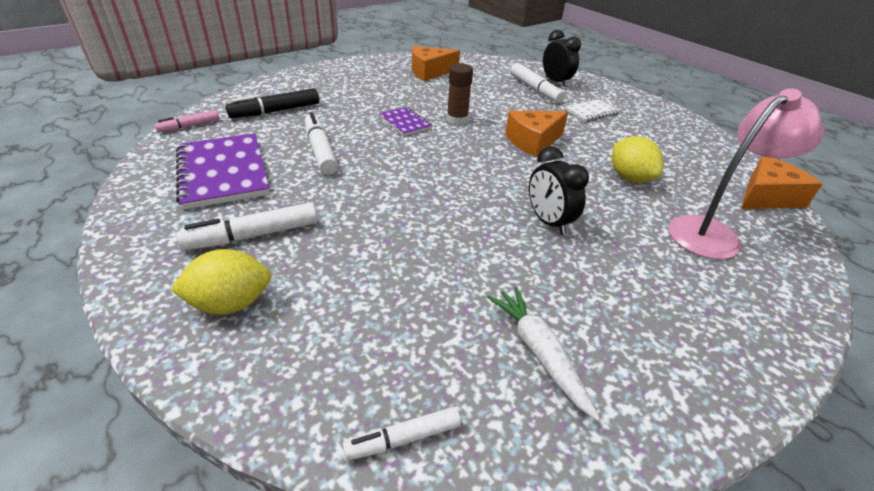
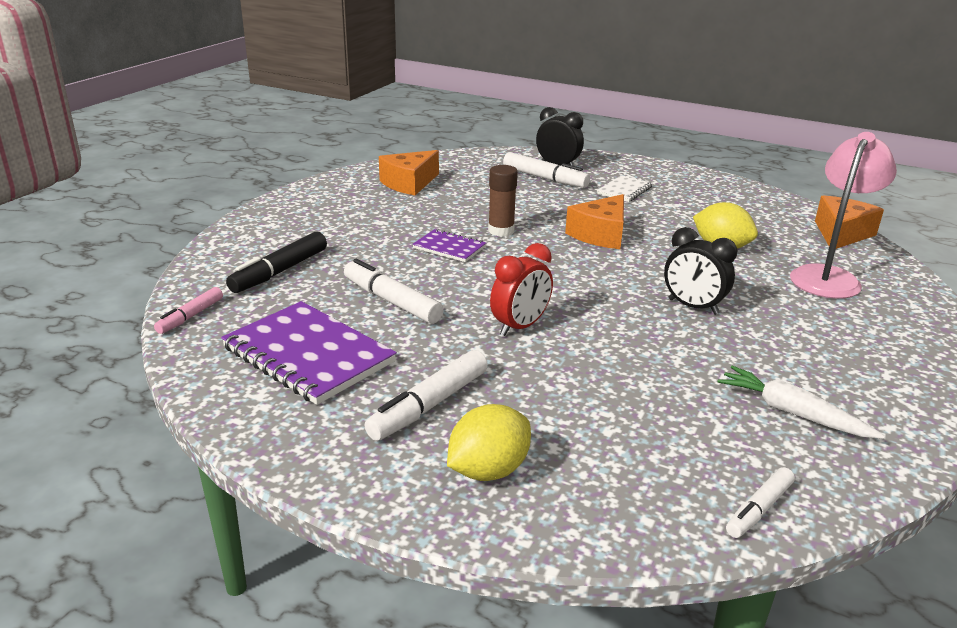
camera: 25 degrees left, 10 degrees down
(387, 196) = (520, 326): none -> red clock

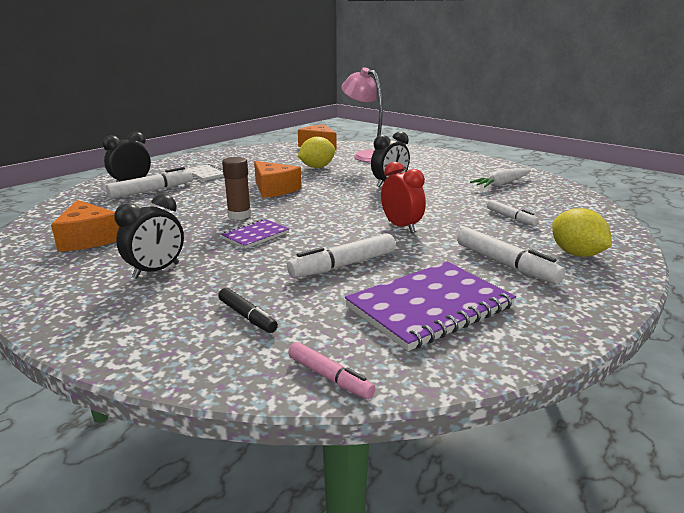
camera: 75 degrees left, 5 degrees down
(280, 271) = (247, 316): black marker -> black marker, size x0.62
(354, 222) = (156, 270): none -> black clock
(759, 509) = (584, 202): white marker -> white marker (510, 217)

